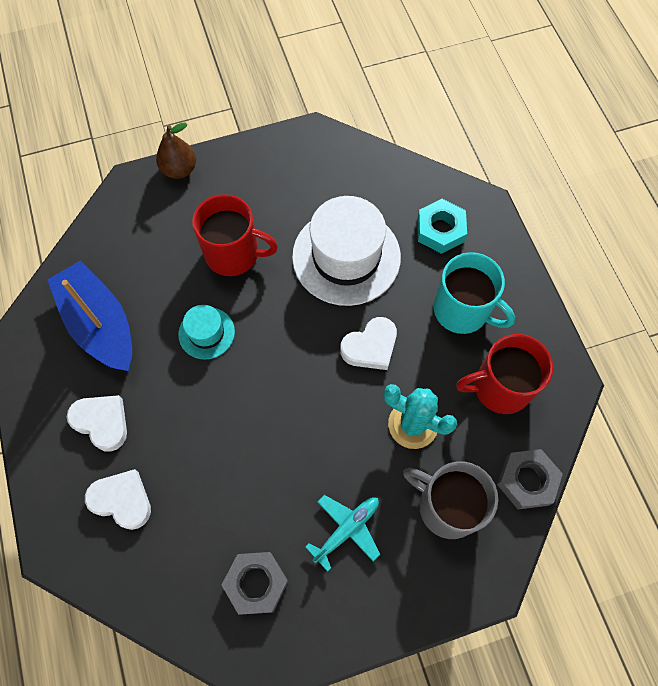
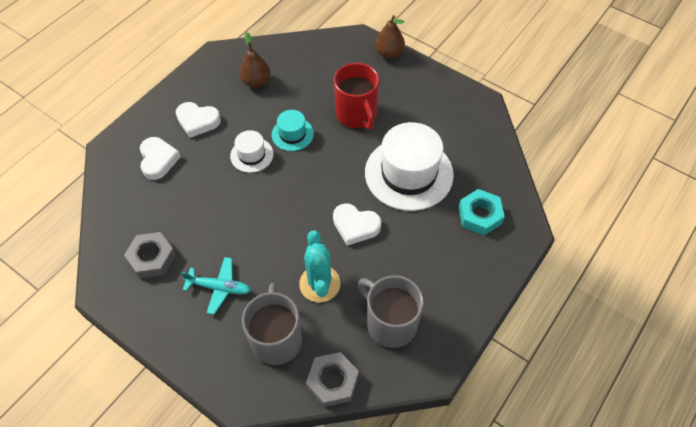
camera: 55 degrees right, 10 degrees down
(100, 324) = (256, 82): blue boat -> brown pear
(102, 422) = (197, 121): white heart -> white heart turned 105 degrees clockwise
(200, 392) = (252, 155): none -> white hat
(462, 310) = (429, 265): turquoise mug -> none
(500, 387) = (390, 323): red mug -> grey mug

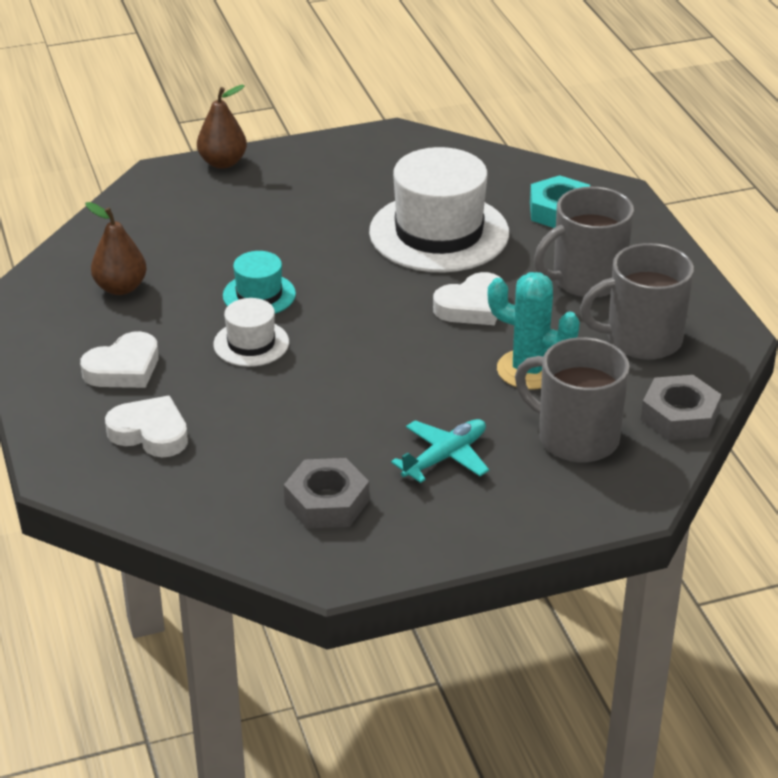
camera: 55 degrees left, 20 degrees down
(356, 114) = (293, 231): red mug -> none
(424, 265) = (586, 280): none -> grey mug

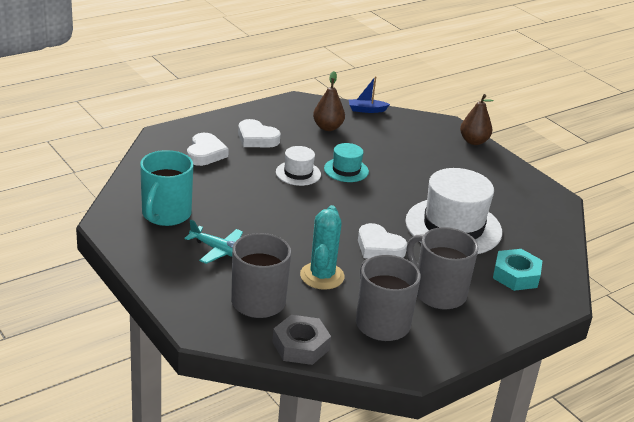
camera: 70 degrees right, 5 degrees down
(82, 238) = (366, 110): none -> blue boat
(326, 502) = (166, 214): grey nut -> turquoise mug

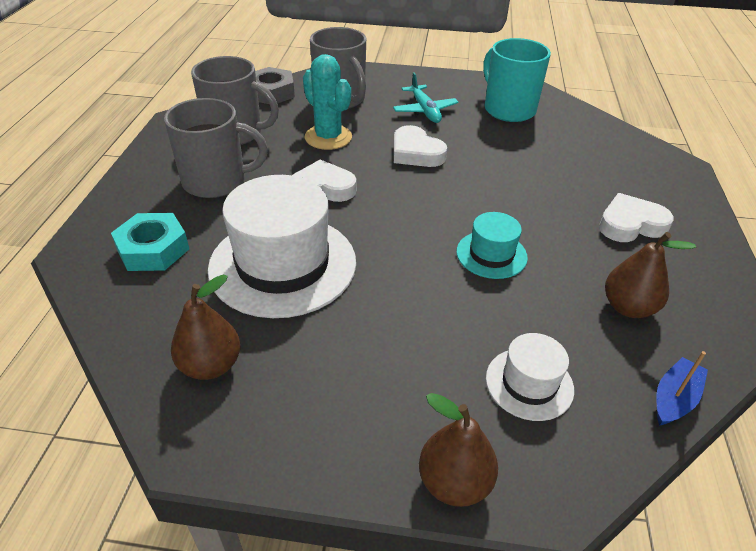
camera: 135 degrees right, 10 degrees up
(205, 153) = (613, 173): white heart -> white heart (416, 152)
(220, 251) = (424, 110): turquoise plane -> turquoise plane turned 90 degrees counterclockwise
(298, 173) = (516, 213): white hat -> white hat (529, 383)
(528, 213) = (211, 365): none -> brown pear

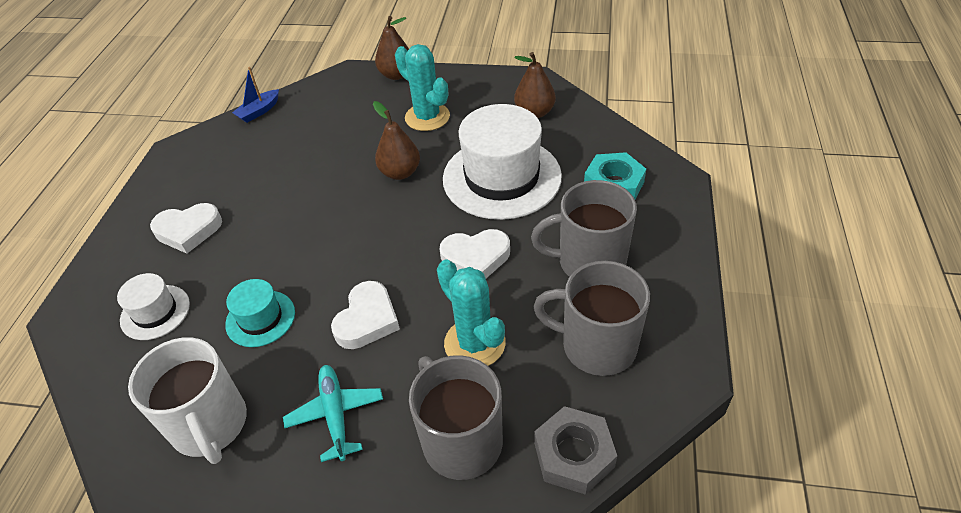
camera: 175 degrees left, 5 degrees up
(383, 367) = (427, 117): none -> turquoise cactus
(416, 152) = (367, 320): white heart -> white heart turned 60 degrees clockwise
(491, 254) = (329, 195): turquoise hat -> turquoise hat (260, 318)
(508, 109) = (210, 425): turquoise mug -> white mug
(529, 383) = (340, 114): white hat -> white hat (155, 312)
(628, 307) = (247, 159): brown pear -> brown pear (400, 172)

